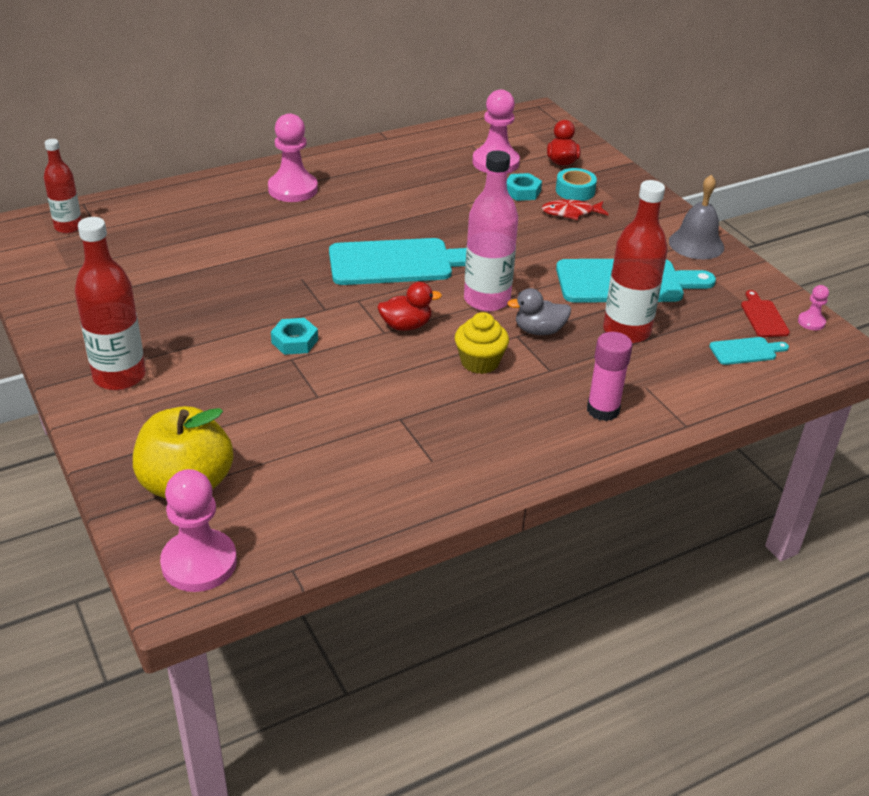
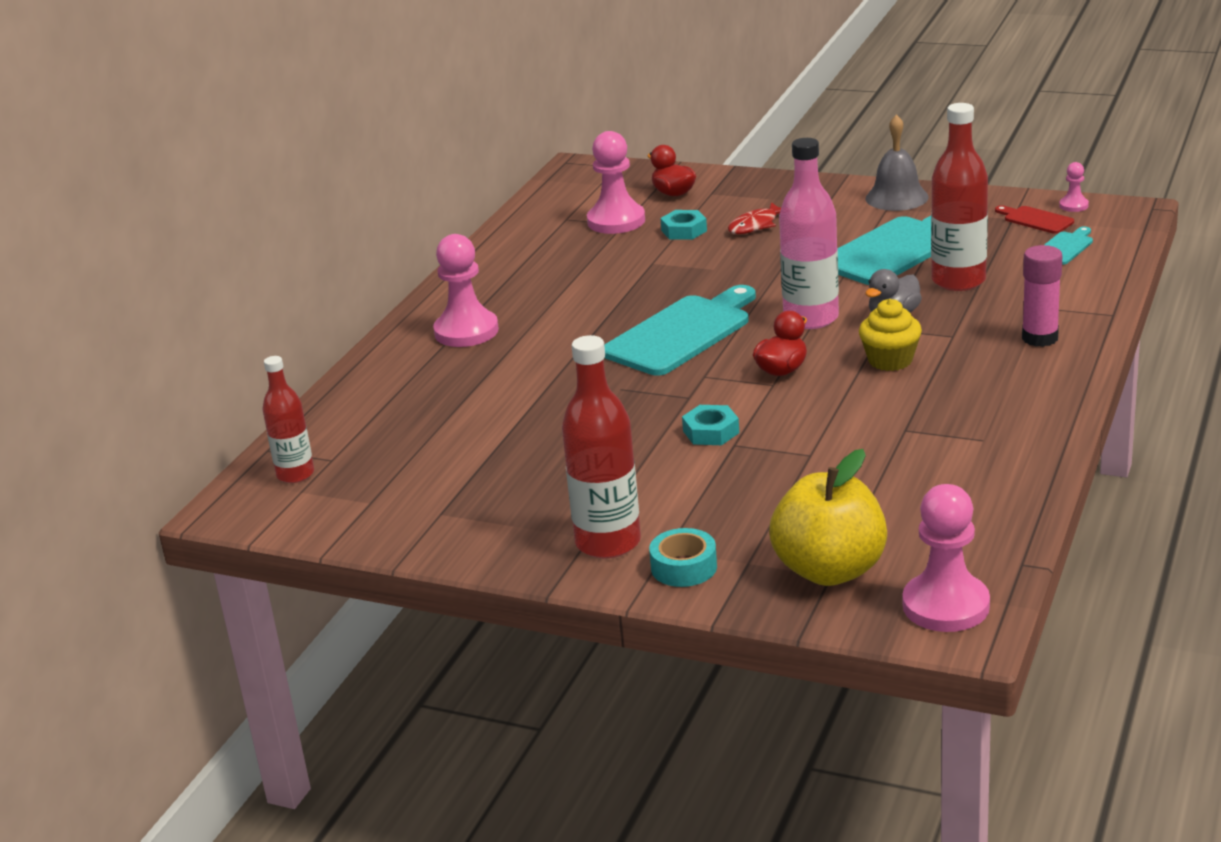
camera: 35 degrees left, 10 degrees down
(575, 191) = (728, 208): turquoise tape -> turquoise tape (684, 567)

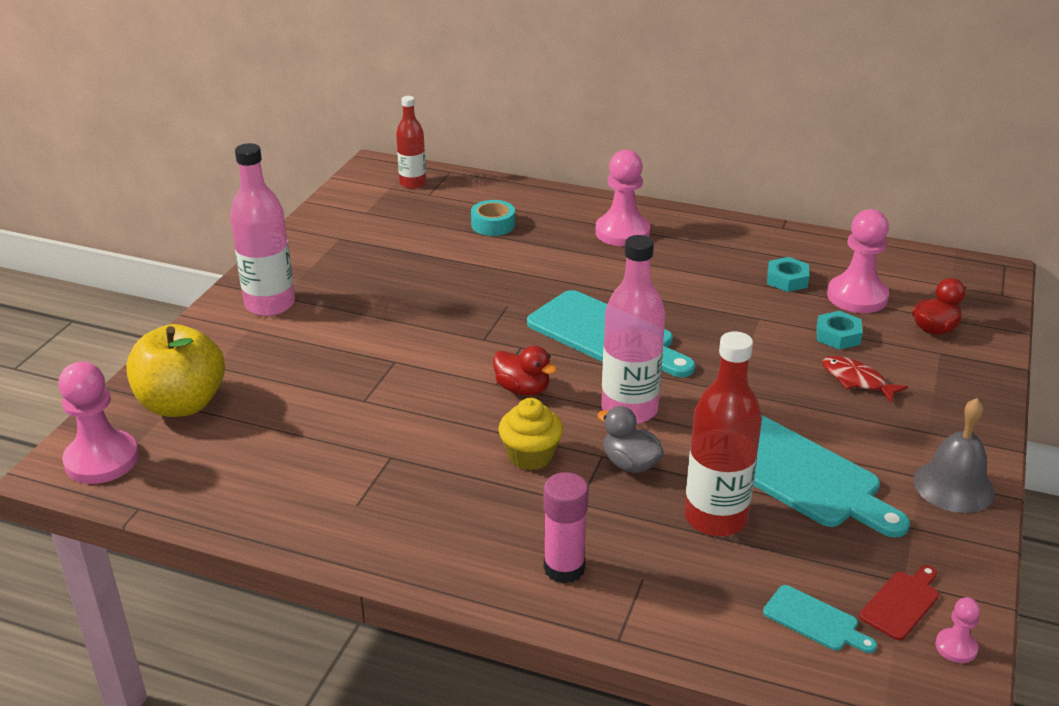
camera: 85 degrees right, 5 degrees up
(608, 542) = (270, 304): red bottle -> pink bottle
(684, 567) = (221, 337): turquoise tape -> turquoise tape (493, 225)
(711, 432) = (419, 350): turquoise nut -> turquoise nut (787, 280)

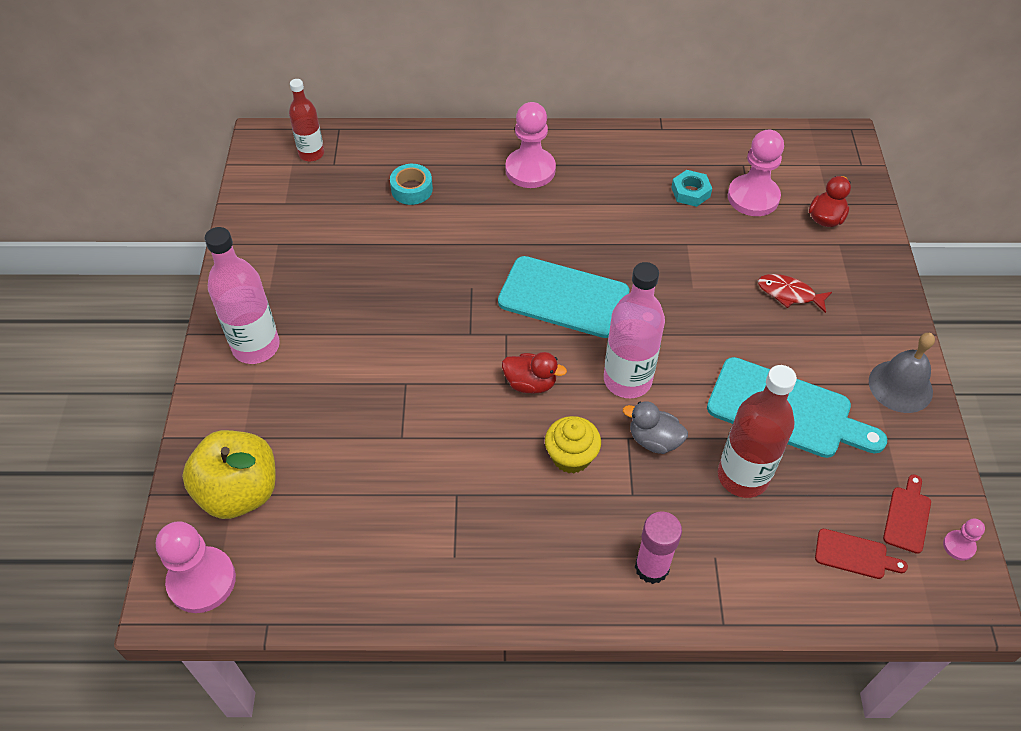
camera: 20 degrees left, 20 degrees up
(815, 620) = (854, 555): turquoise cutting board -> red cutting board
(838, 336) = (755, 247): turquoise nut -> none

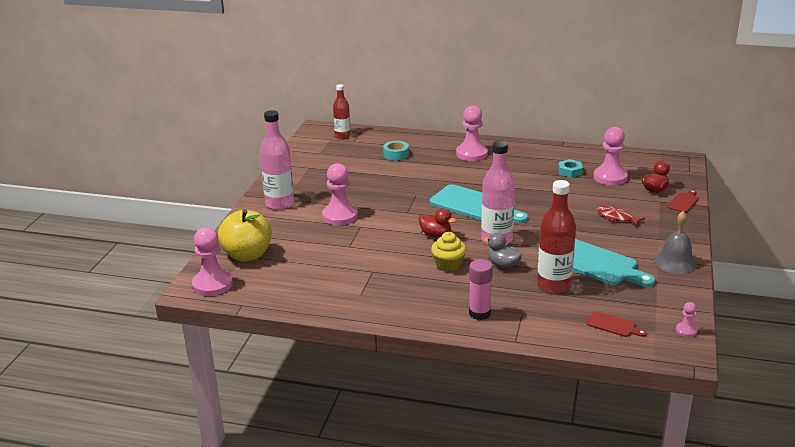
camera: 15 degrees right, 25 degrees down
(365, 362) = (340, 216): none -> pink pawn
(907, 516) = (656, 314): red cutting board -> red cutting board (683, 202)

